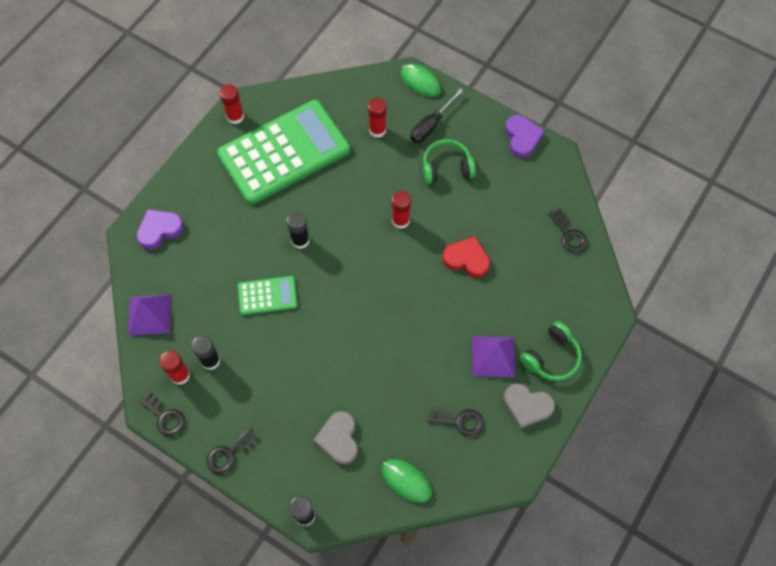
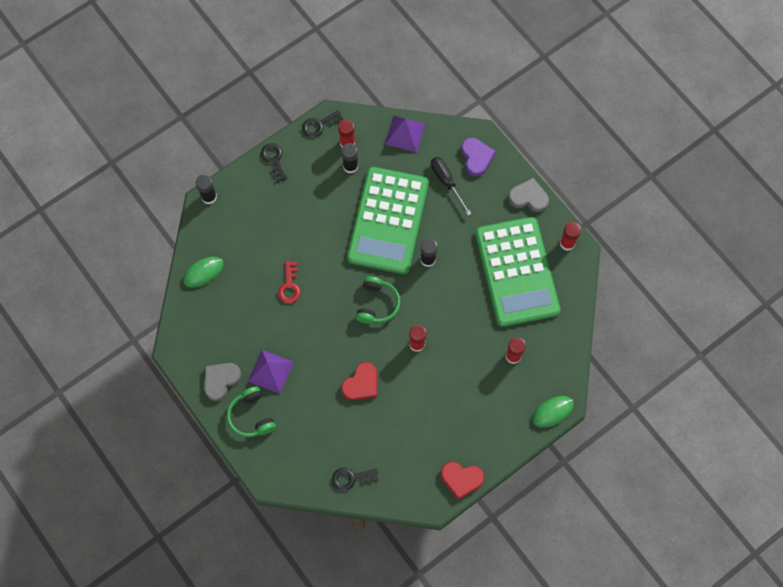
camera: 110 degrees right, 5 degrees up
(267, 296) = (388, 221): green calculator -> green calculator, size x2.21
(339, 439) = (253, 236): grey heart -> grey heart (528, 197)
(385, 374) = (289, 286): none -> red key
(431, 125) = (502, 404): black screwdriver -> black screwdriver (446, 182)
(446, 168) = (454, 401): green headphones -> green headphones (377, 304)
(459, 421) = (230, 326): black key -> none
(522, 138) = (461, 479): purple heart -> red heart

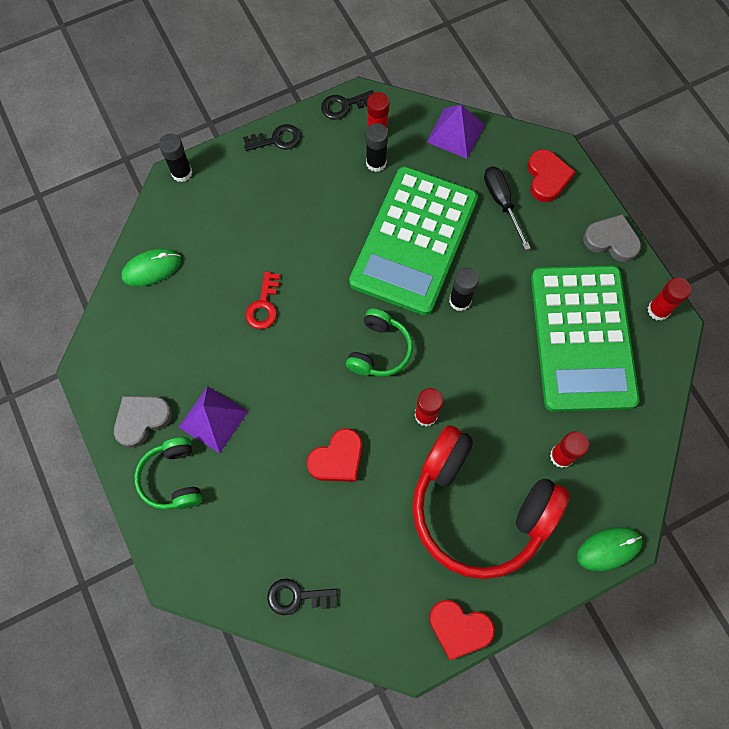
camera: 10 degrees right, 0 degrees up
(274, 160) = (276, 139): black key -> black key turned 90 degrees clockwise
(462, 400) = (478, 508): none -> red headphones
(476, 158) = (547, 178): purple heart -> red heart

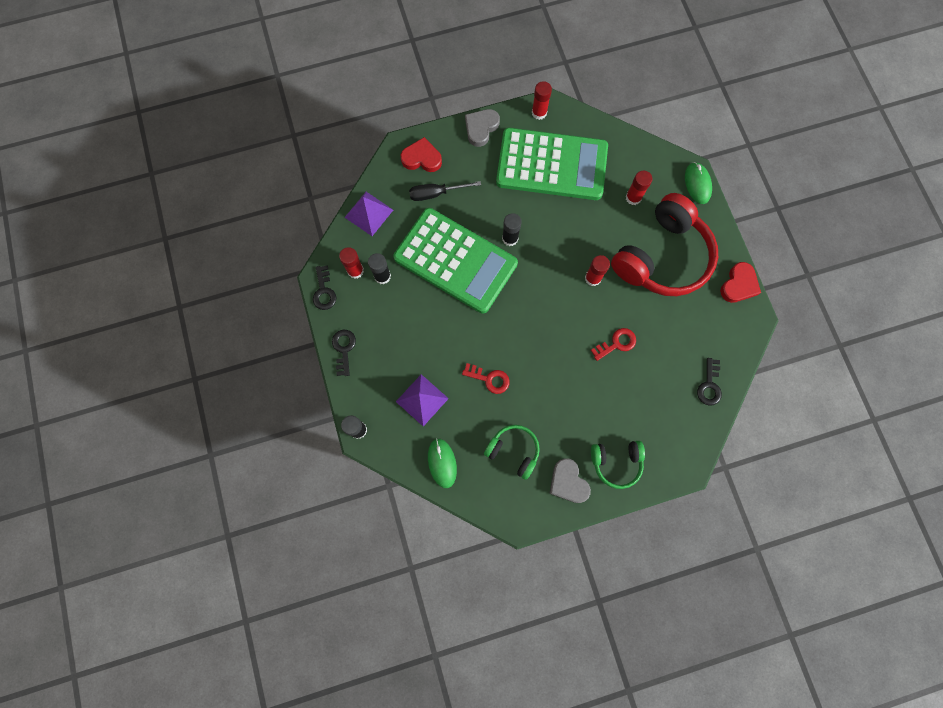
camera: 80 degrees left, 5 degrees up
(213, 419) = (575, 428): purple pyramid -> purple pyramid (422, 400)
(337, 459) = (616, 343): red heart -> red key
(379, 350) = (539, 301): green headphones -> green headphones (513, 451)

